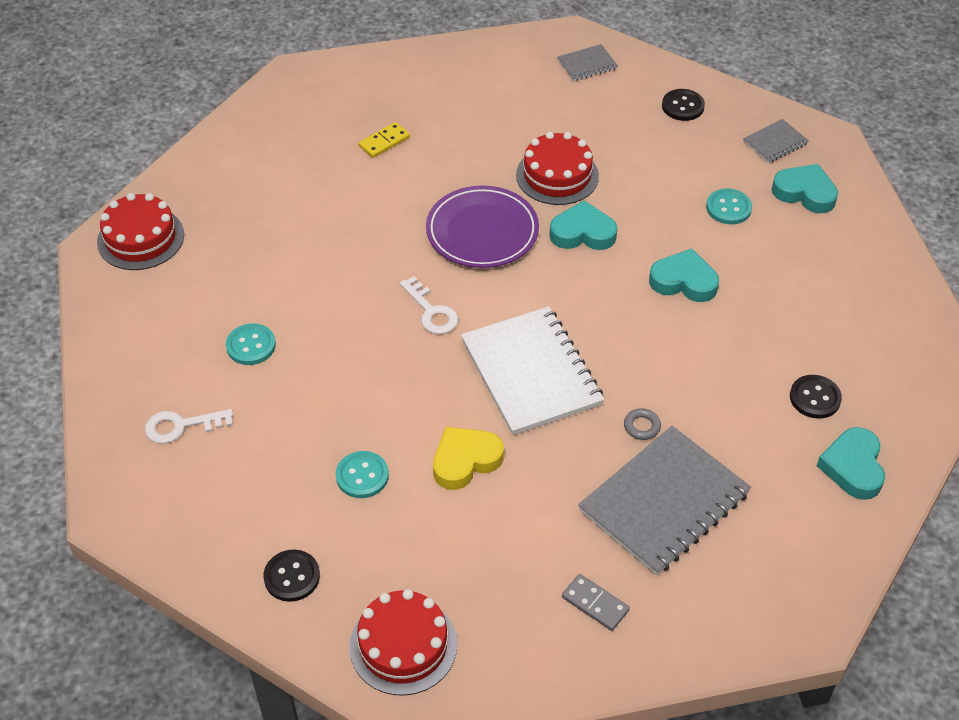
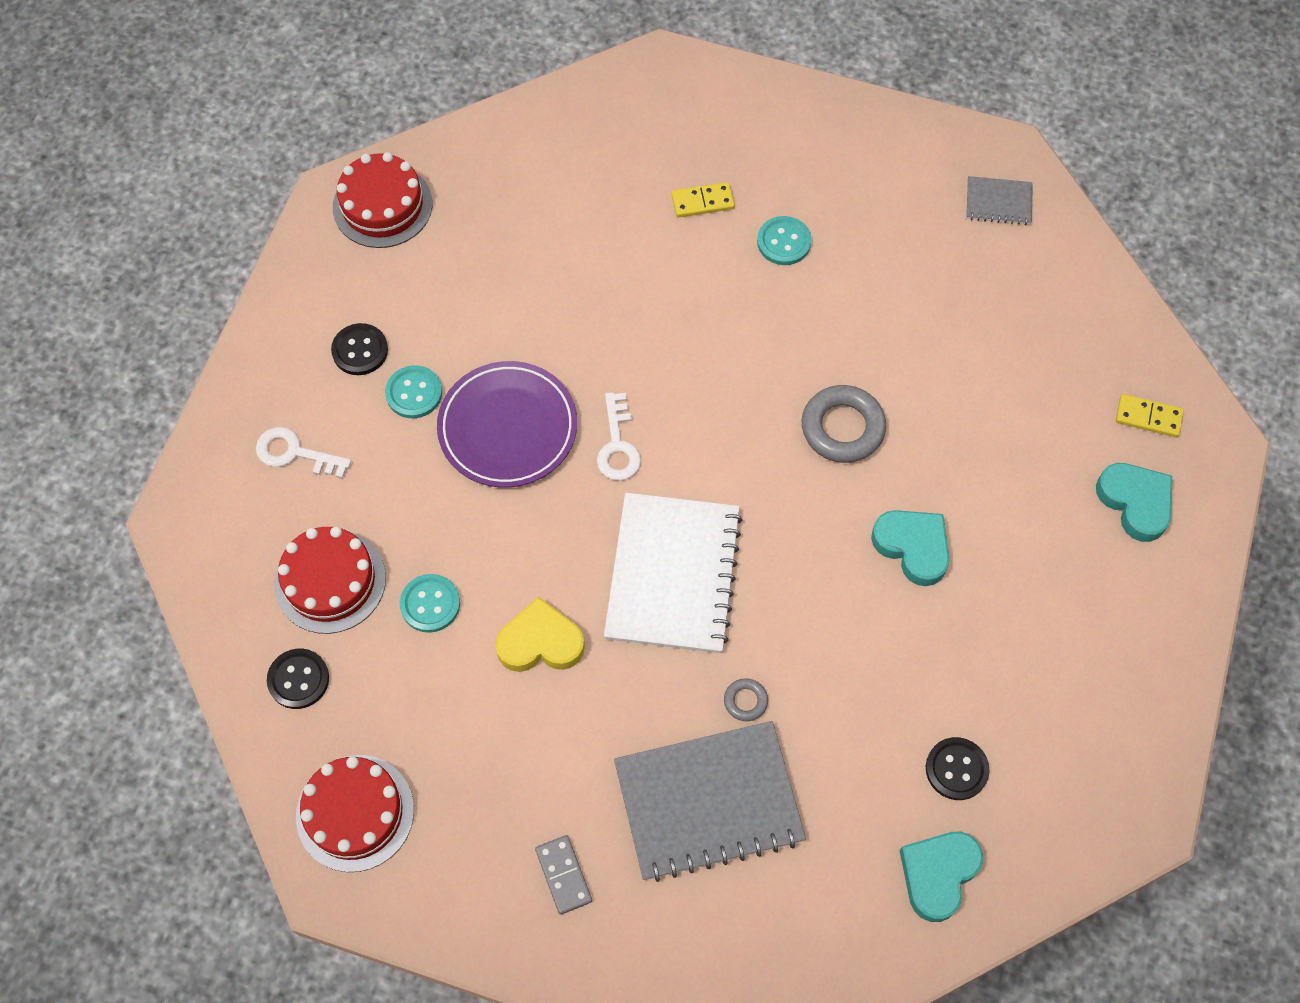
camera: 30 degrees right, 15 degrees up
(482, 231) = (734, 371): purple plate -> purple plate (508, 428)
(557, 175) = (863, 338): red cake -> red cake (330, 581)
(582, 233) = (842, 428): turquoise heart -> grey ring
(683, 106) = (1072, 314): black button -> black button (360, 350)
(728, 208) = (1030, 478): turquoise button -> turquoise button (784, 242)
(775, 143) = (1148, 417): grey notebook -> yellow domino

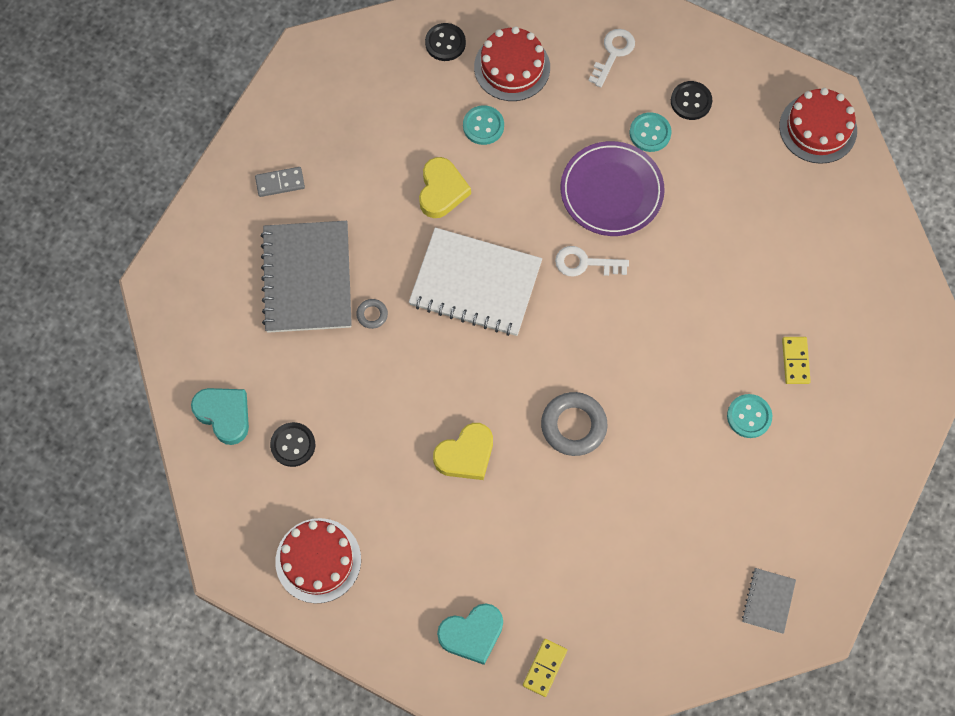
camera: 100 degrees right, 5 degrees up
(355, 813) = (348, 68): red cake -> red cake (318, 560)
(912, 547) = (465, 455): turquoise heart -> yellow heart

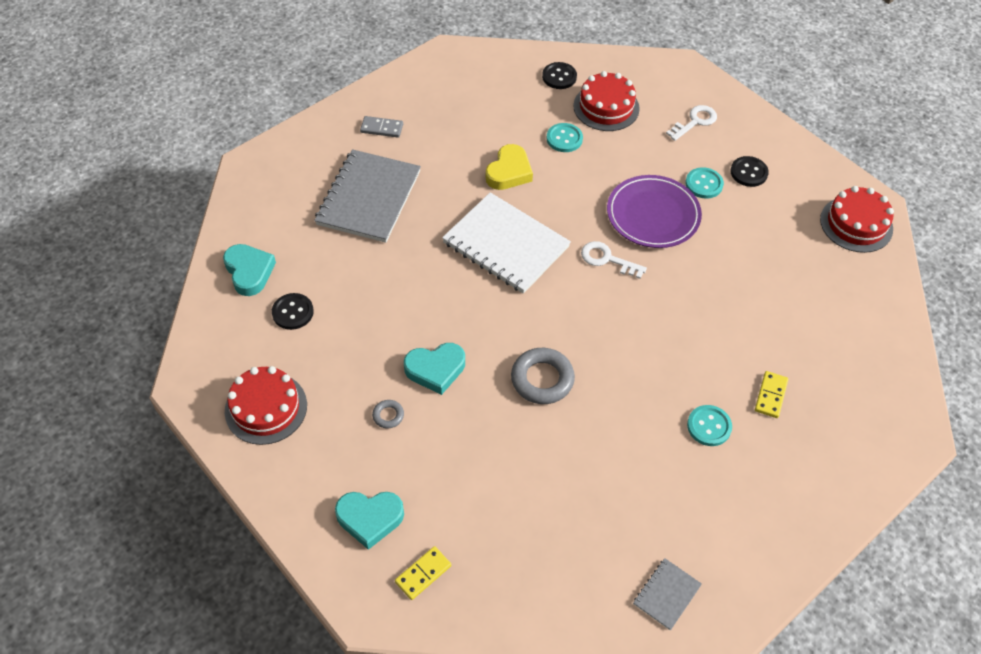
camera: 20 degrees right, 15 degrees down
(372, 315) = (408, 240): grey ring -> grey ring (388, 415)
(465, 455) = (435, 369): yellow heart -> turquoise heart

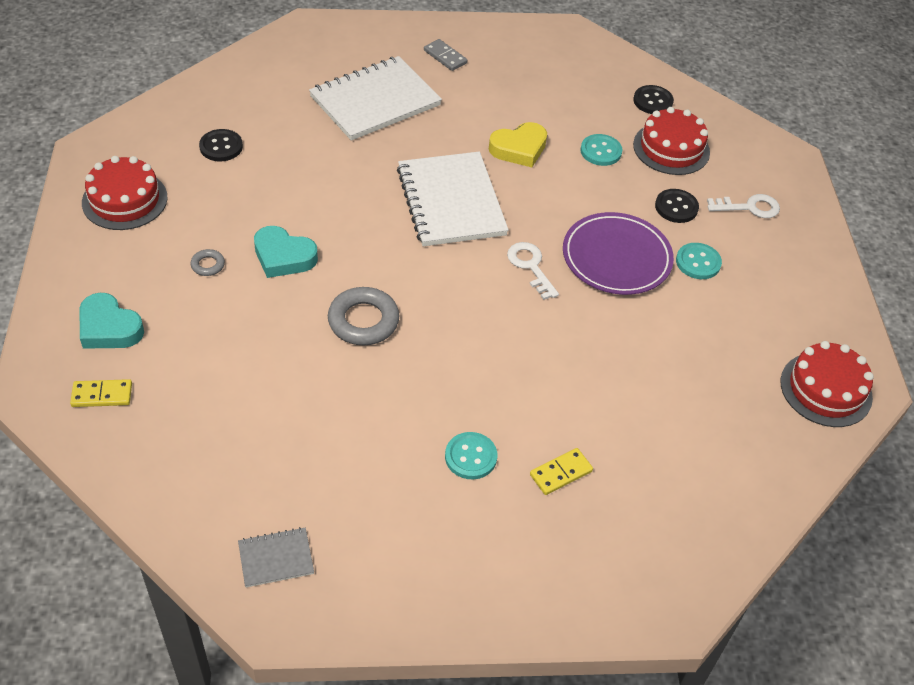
camera: 35 degrees right, 5 degrees down
(249, 272) = (221, 99): turquoise heart -> none
(369, 198) = (375, 101): grey notebook -> white notebook
(748, 172) = (757, 279): black button -> black button (676, 207)

